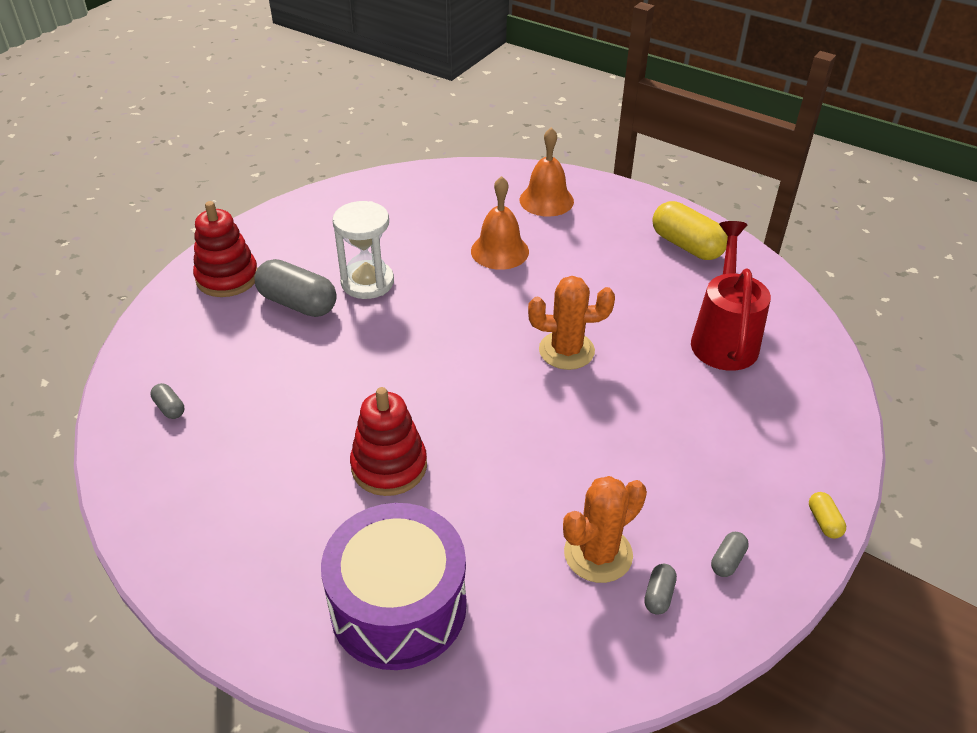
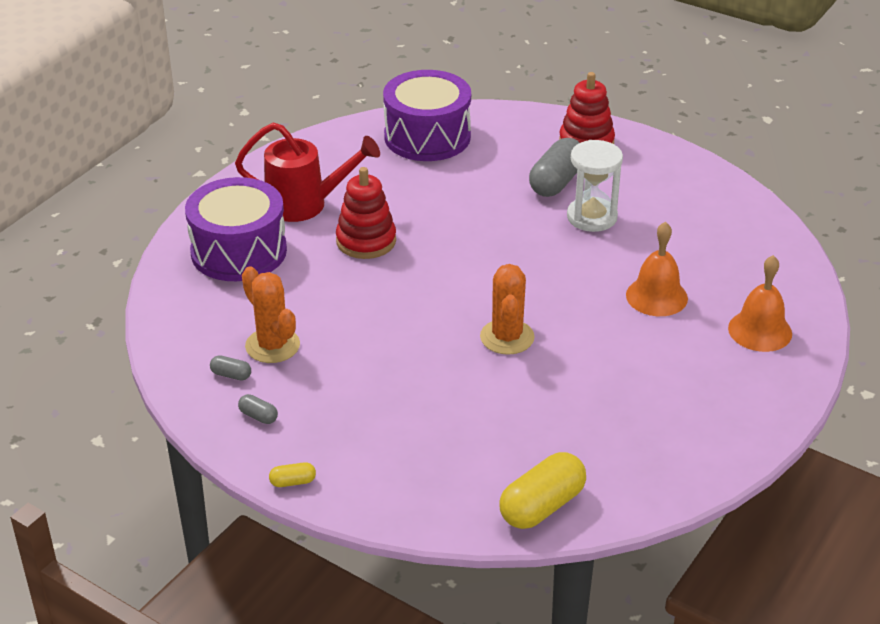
camera: 90 degrees right, 5 degrees down
(169, 408) = (427, 137): grey capsule -> purple drum
(686, 245) = (696, 436): yellow capsule -> yellow capsule (542, 506)
(723, 338) = (535, 447): red watering can -> red watering can (305, 204)

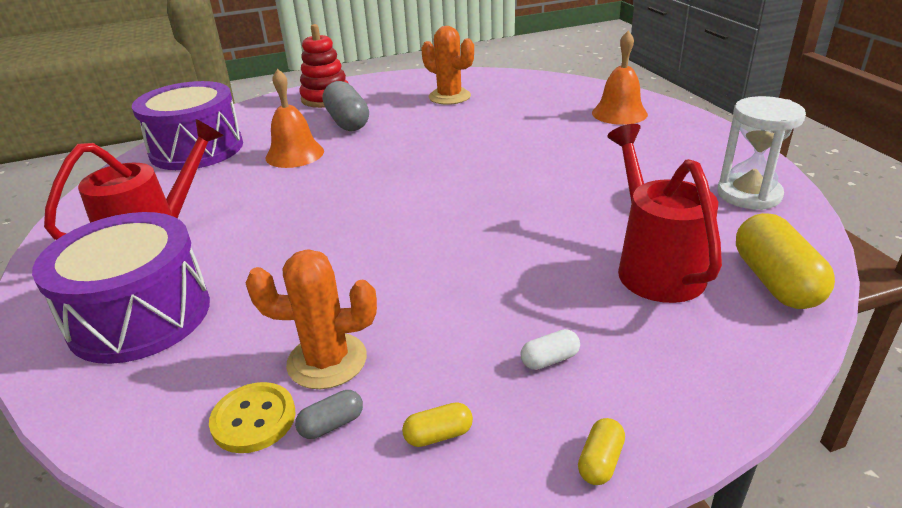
camera: 50 degrees left, 5 degrees down
(209, 346) = (253, 419): none -> yellow button
(258, 416) = (438, 435): grey capsule -> yellow capsule
(355, 432) = (550, 360): none -> white capsule
(366, 241) = (266, 228): red stacking toy -> none
(503, 442) = (655, 267): none -> red watering can
(507, 337) = (504, 209): orange cactus -> orange cactus (449, 97)
(592, 217) = (409, 124): white hourglass -> white hourglass (749, 194)
(656, 296) = (535, 132): orange bell -> orange bell (294, 154)

